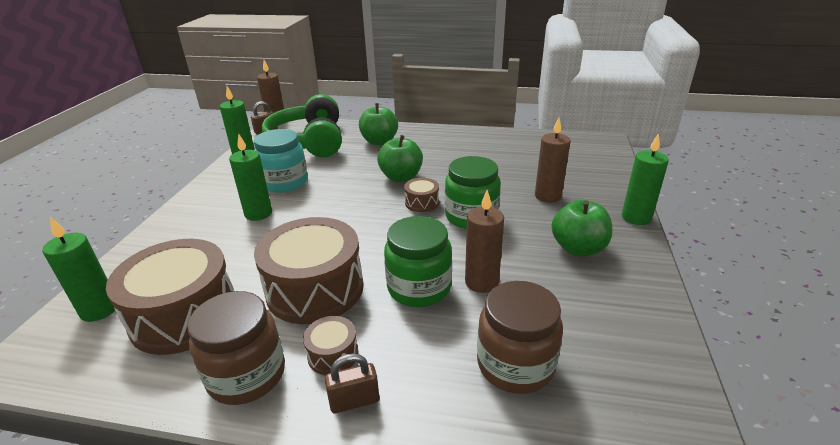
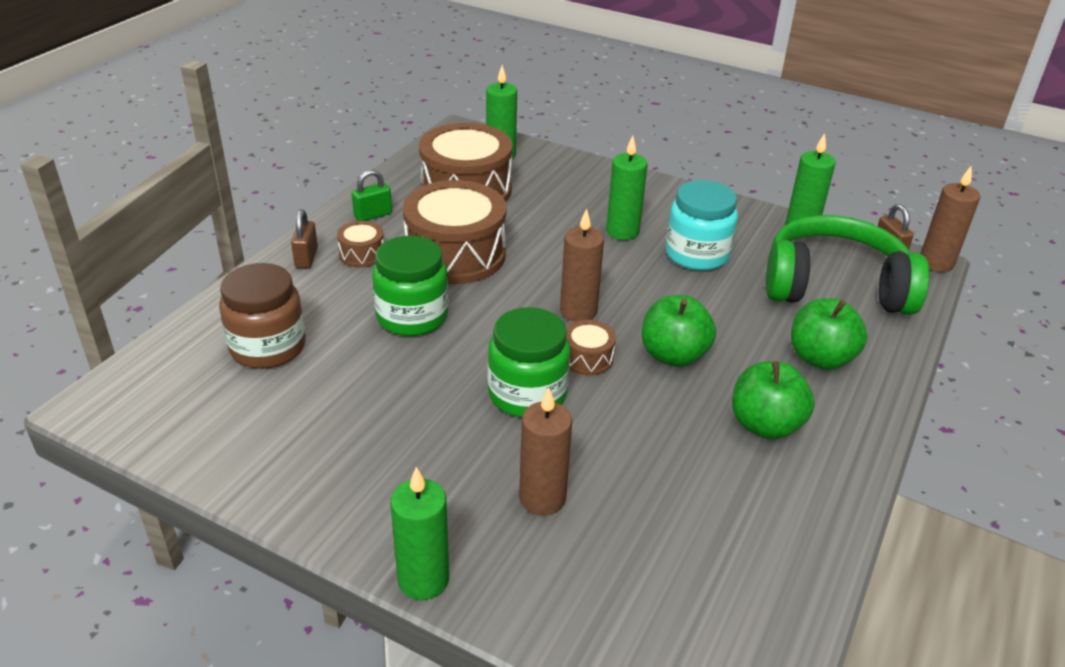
camera: 105 degrees right, 5 degrees up
(247, 375) = (373, 215): brown jar -> green padlock
(481, 282) = (390, 362): brown candle -> brown candle (578, 311)
(578, 248) = (394, 469): green apple -> green apple (765, 425)

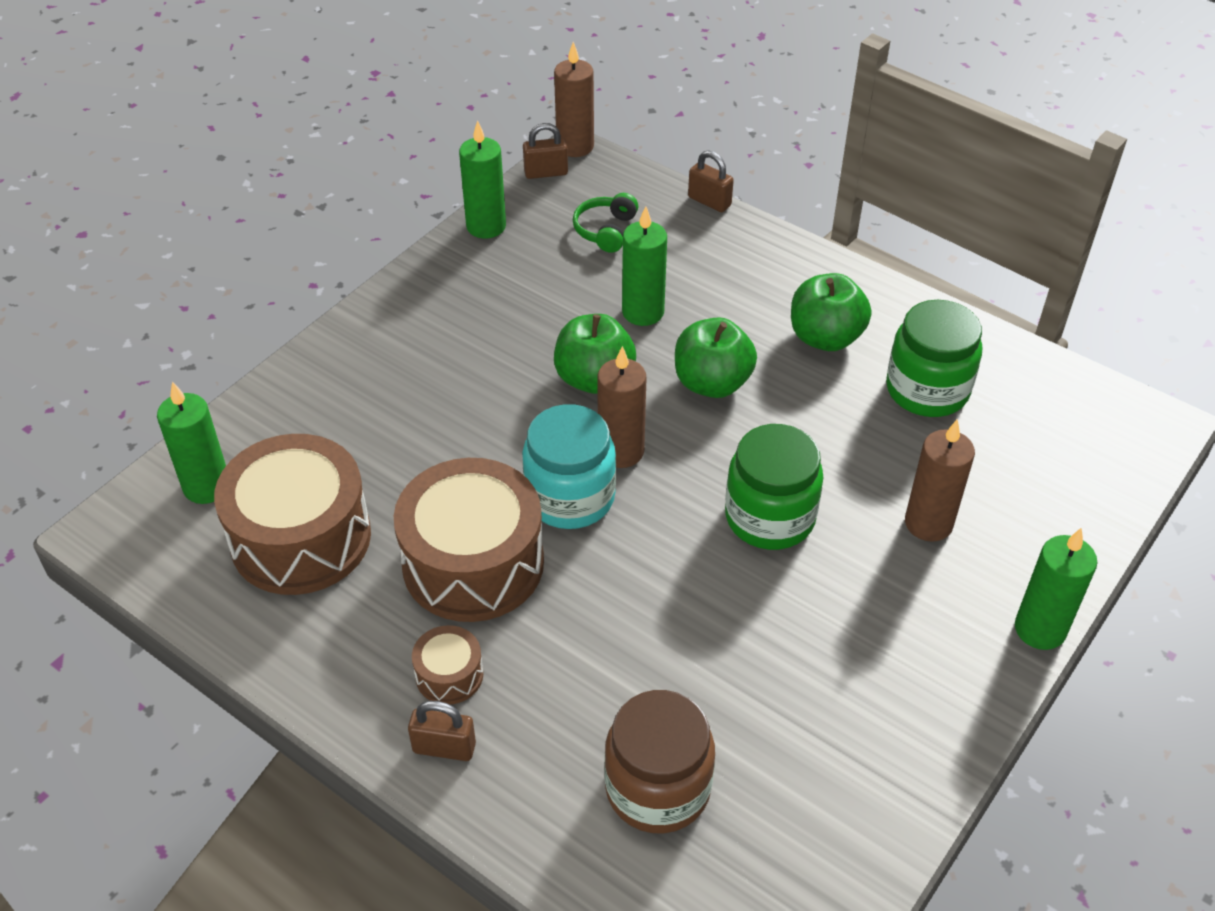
camera: 80 degrees left, 10 degrees up
(373, 215) = (342, 659): green padlock -> none
(412, 316) = (609, 620): green jar -> green jar (927, 390)
(587, 358) = (711, 456): brown drum -> none
(622, 231) = (456, 383): green candle -> green candle (643, 312)
(697, 254) = (522, 325): turquoise jar -> turquoise jar (570, 497)
(820, 358) = (727, 273): green apple -> green apple (594, 379)
(834, 286) = (606, 230): green headphones -> green headphones, size x0.41
(916, 343) = (709, 201): none -> brown padlock

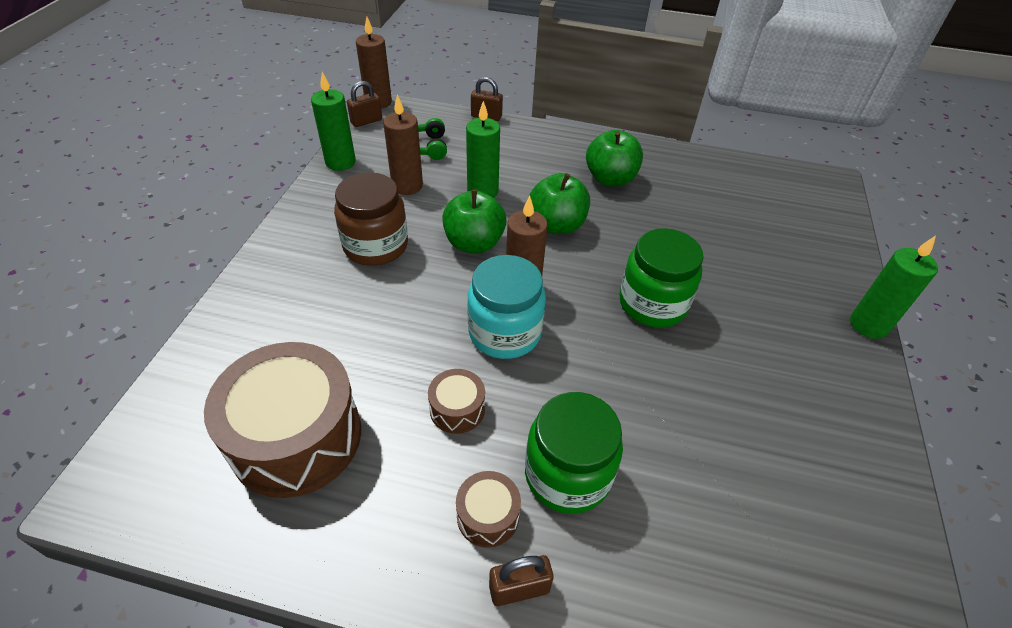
camera: 25 degrees left, 0 degrees up
(207, 486) = (187, 419): green candle -> none
(473, 563) = (457, 409): brown drum -> brown drum, size x0.45
(657, 788) = (712, 551): brown jar -> brown jar (376, 246)
(927, 390) = (692, 195): green jar -> green jar (567, 475)
(928, 523) = (753, 277): brown candle -> brown candle (407, 186)

